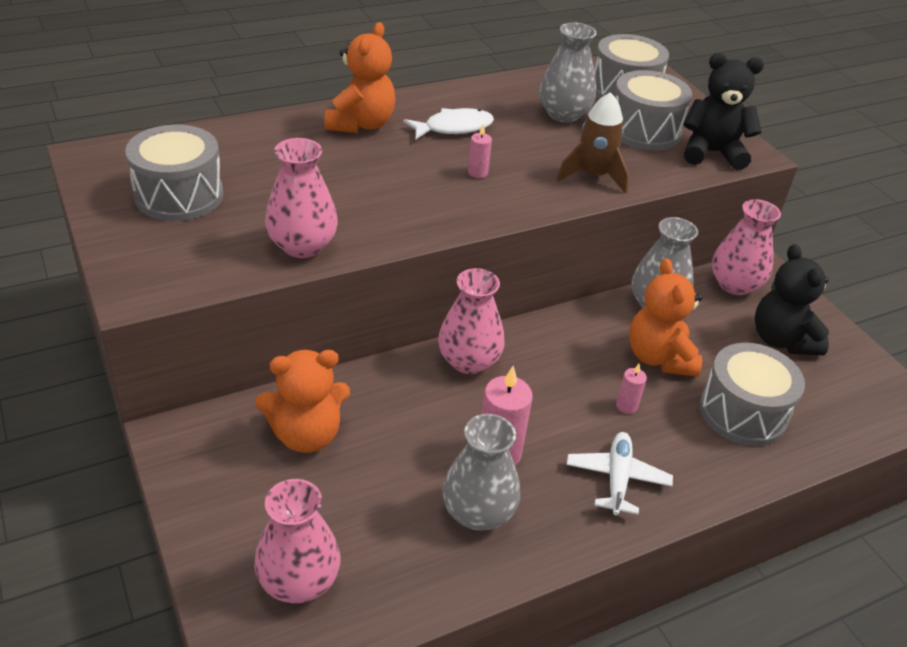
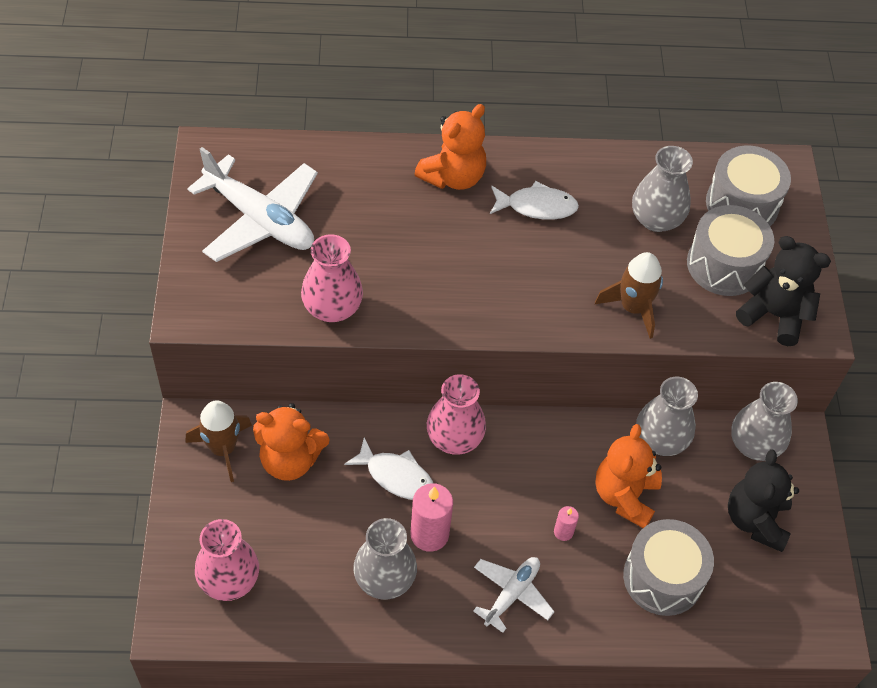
camera: 25 degrees right, 15 degrees up
(179, 195) = (260, 219): grey drum -> white plane
(222, 449) = (223, 449): none -> brown rocket
(430, 412) = (396, 476): none -> white fish
(477, 172) = (526, 270): pink candle -> none
(734, 285) = (754, 444): pink vase -> grey vase

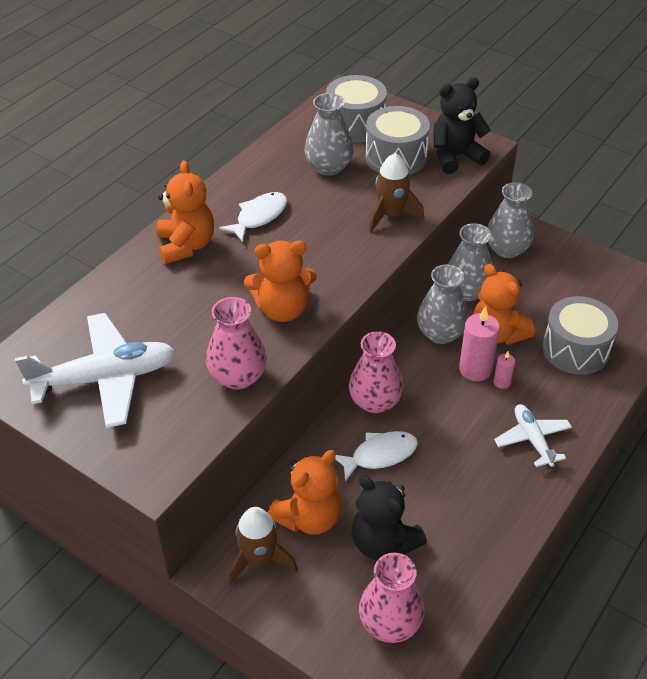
camera: 50 degrees left, 10 degrees down
(384, 578) = (465, 511): grey vase -> grey vase (440, 333)
(429, 534) = (446, 462): pink candle -> pink candle (475, 369)
(435, 293) = (282, 309): none -> orange teddy bear
(755, 520) = (564, 280): black teddy bear -> black teddy bear (383, 542)

